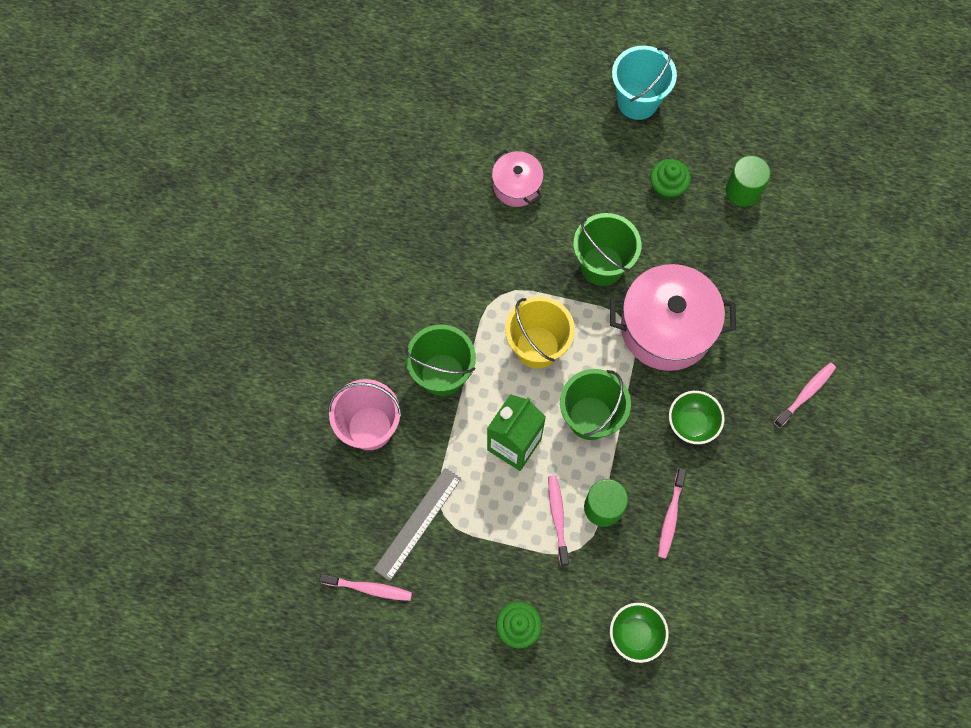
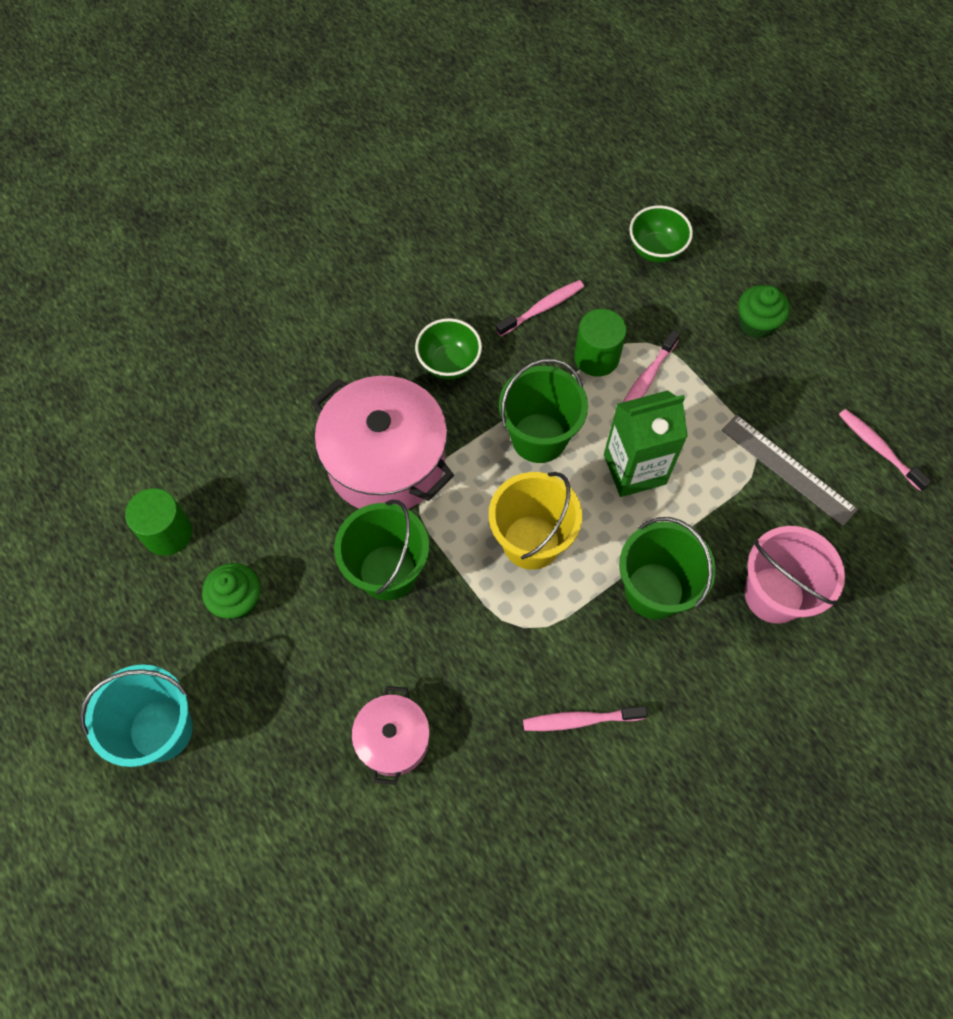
camera: 140 degrees left, 5 degrees down
(418, 523) = (788, 469): grey ruler -> grey ruler turned 60 degrees clockwise
(806, 394) = (322, 312): pink toothbrush -> pink toothbrush (580, 720)

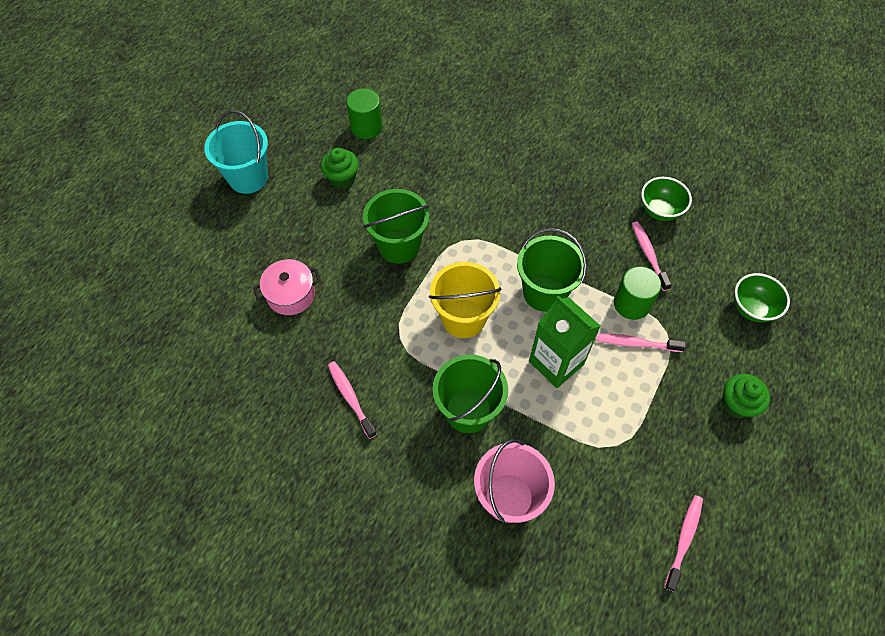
camera: 65 degrees right, 5 degrees down
(386, 461) = (474, 213): pink pot -> none
(449, 363) = (567, 217): green bowl -> green bowl (660, 211)
(542, 308) = (648, 255): pink toothbrush -> pink toothbrush turned 135 degrees counterclockwise
(788, 469) = (621, 472): grey ruler -> none

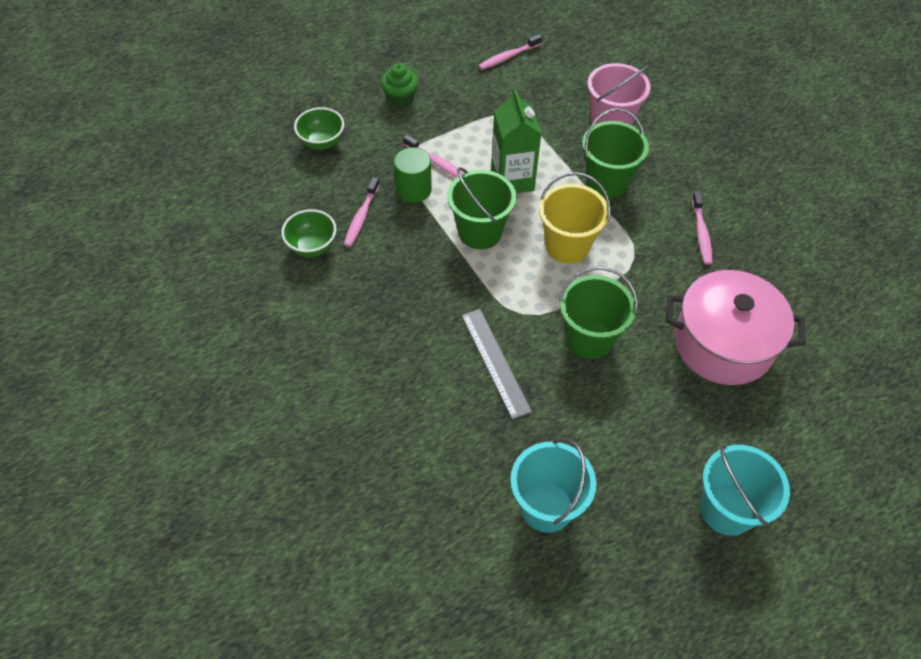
camera: 150 degrees left, 5 degrees down
(291, 294) = (723, 343): pink pot -> pink pot, size x1.85
(342, 178) = (612, 448): green cupcake -> none
(366, 127) = (546, 506): green cylinder -> turquoise bucket
(457, 195) = (495, 362): none -> grey ruler

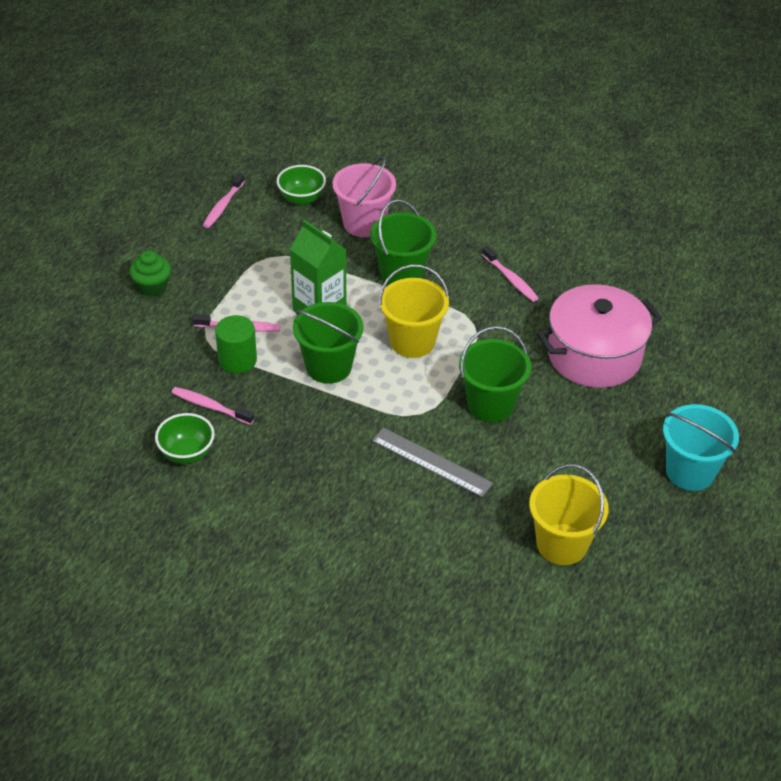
camera: 35 degrees left, 10 degrees down
(322, 142) = (111, 360): green bowl -> green bowl (301, 199)
(361, 217) = (210, 406): pink toothbrush -> pink toothbrush turned 135 degrees clockwise
(546, 506) = (562, 544): turquoise bucket -> yellow bucket

